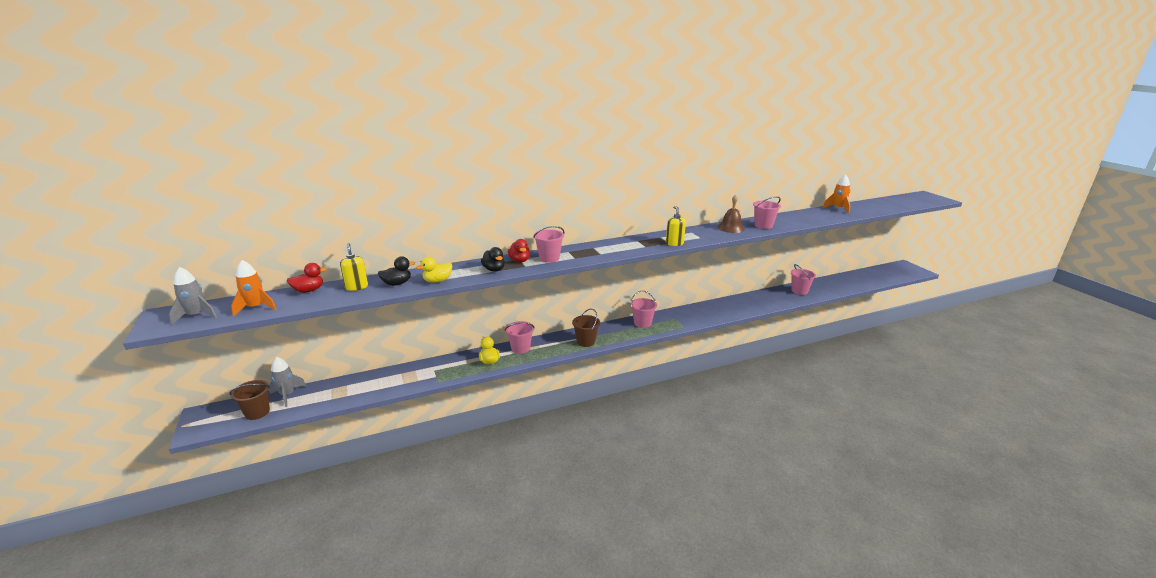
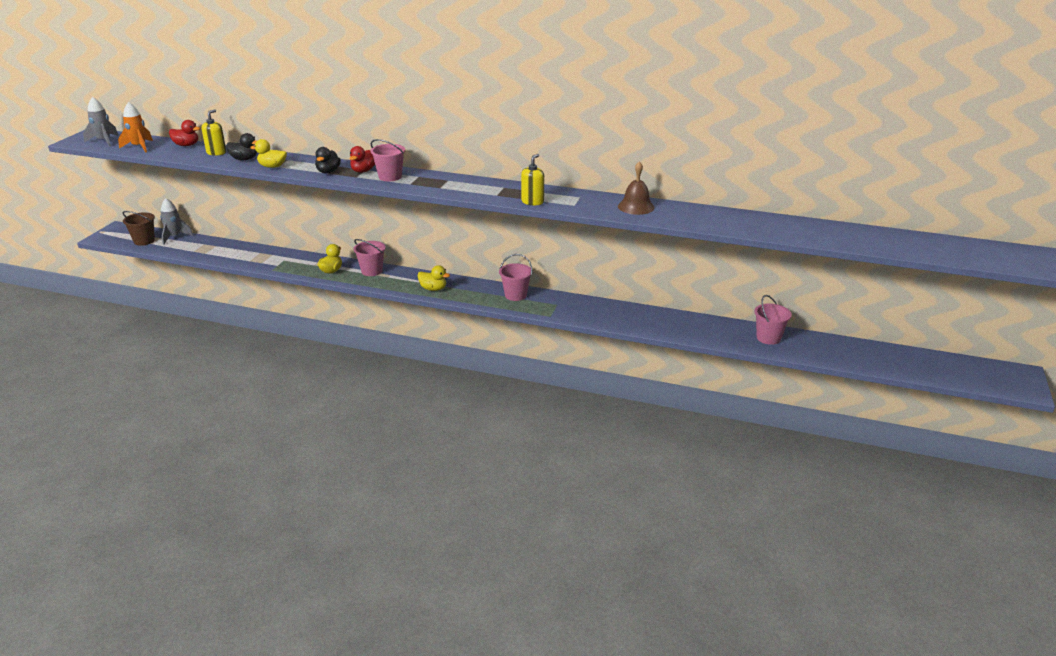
camera: 40 degrees right, 5 degrees up
(586, 342) = (433, 289): brown bucket -> yellow duck
(763, 225) = (682, 216): pink bucket -> none
(838, 209) = (845, 230): orange rocket -> none

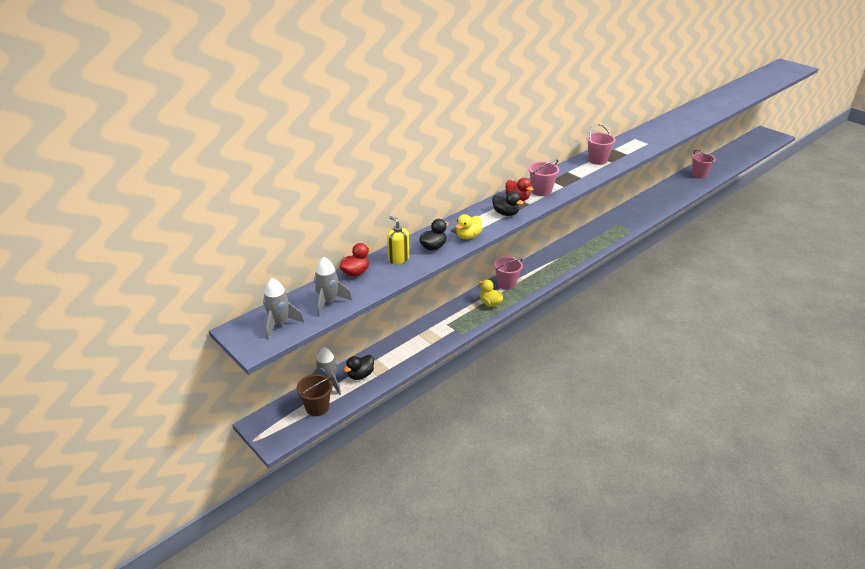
camera: 60 degrees left, 5 degrees up
(139, 147) = (329, 302): orange rocket -> grey rocket
(191, 245) = (360, 375): none -> black duck
(433, 289) = (559, 264): yellow duck -> none
(515, 295) = (593, 234): pink bucket -> pink bucket (597, 160)
(532, 202) = (633, 154): yellow soap dispenser -> none
(636, 207) = (663, 128): brown bell -> none

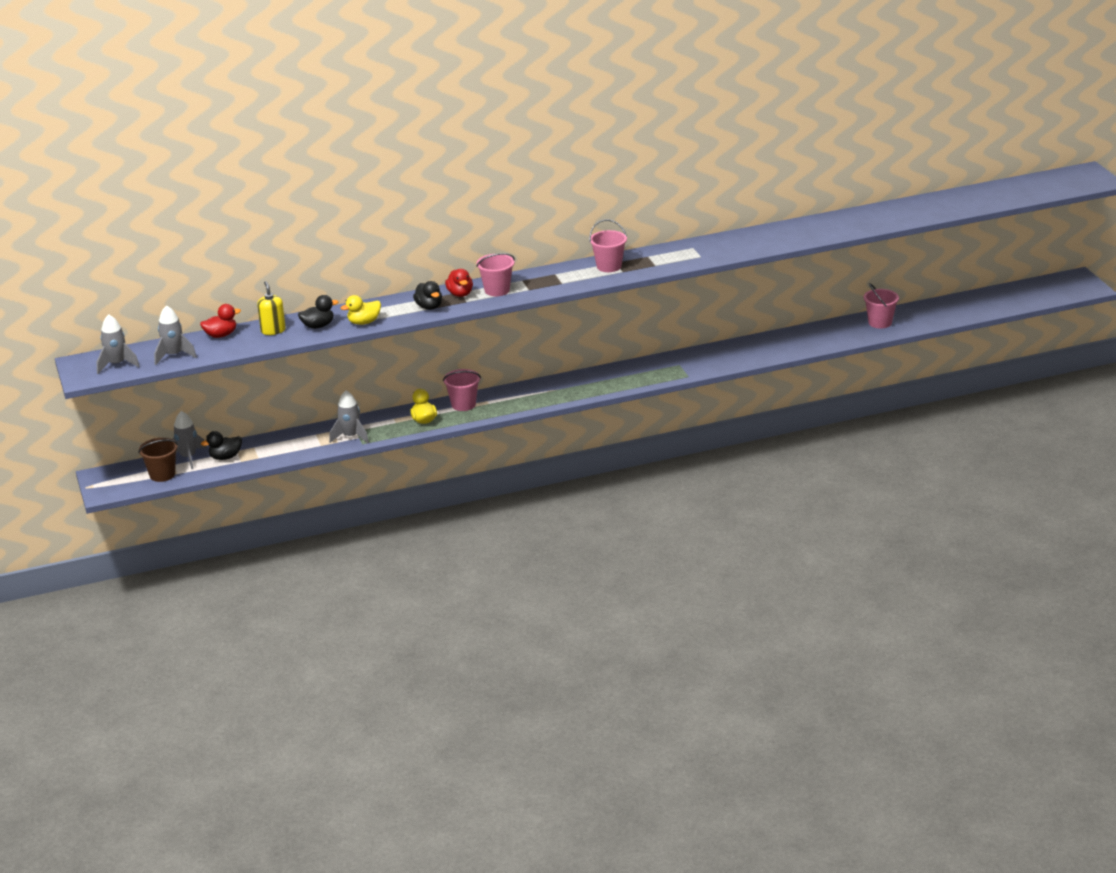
camera: 25 degrees right, 5 degrees down
(447, 330) = (350, 437): none -> grey rocket

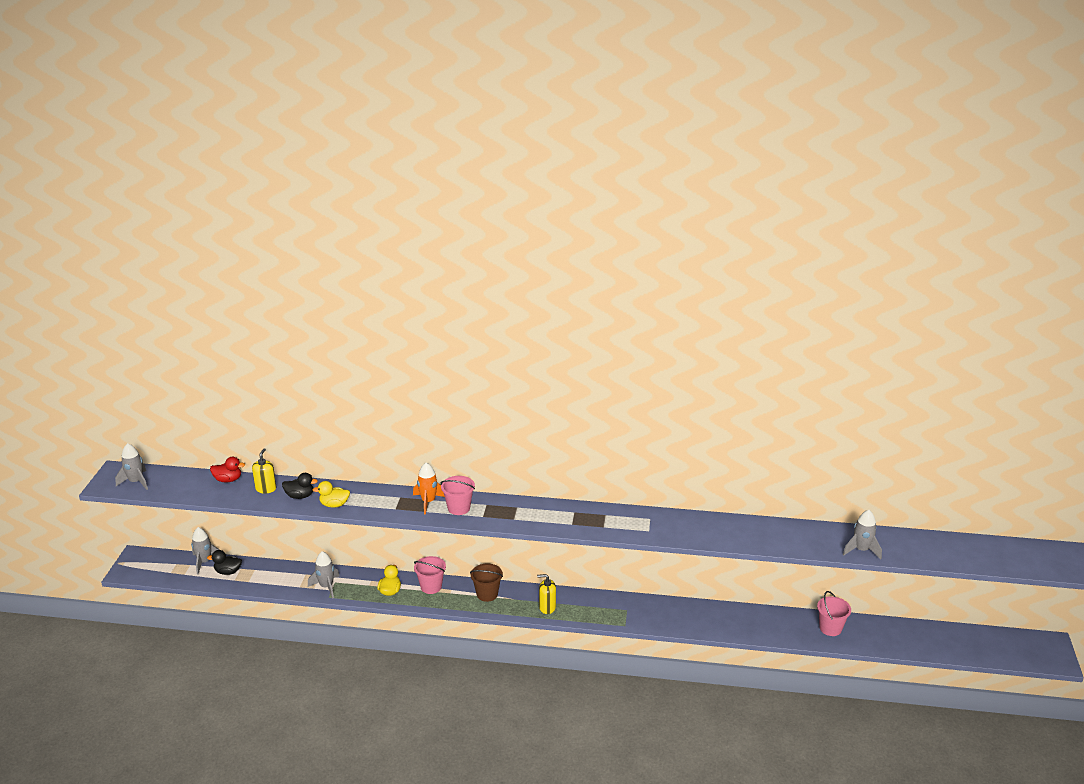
camera: 25 degrees right, 0 degrees up
(162, 474) = (174, 571): brown bucket -> brown bucket (487, 594)
(174, 355) = (179, 487): grey rocket -> grey rocket (861, 550)
(429, 307) = (394, 506): black duck -> none
(460, 294) = (428, 502): red duck -> orange rocket
(599, 385) = (547, 607): none -> yellow soap dispenser
(609, 266) = (565, 514): pink bucket -> none

